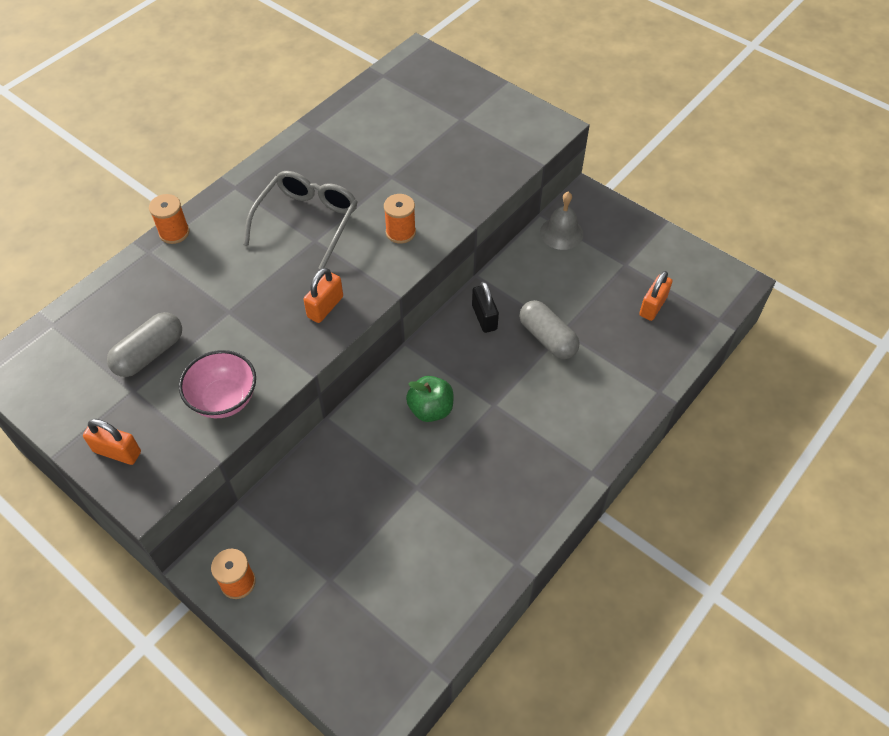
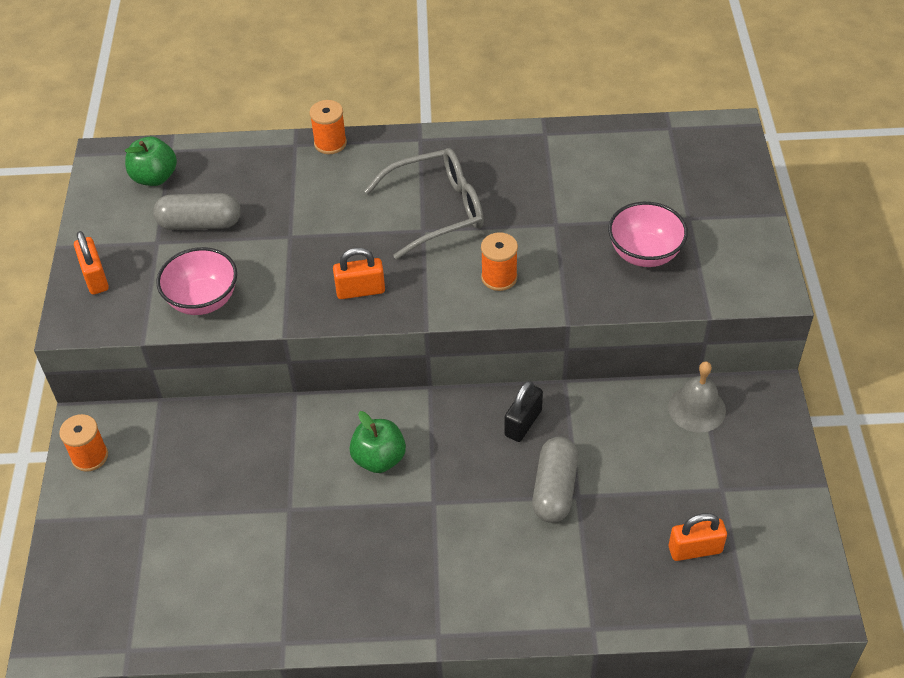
camera: 50 degrees right, 5 degrees down
(67, 351) = (154, 177): none -> green apple
(464, 156) = (644, 253): none -> pink bowl

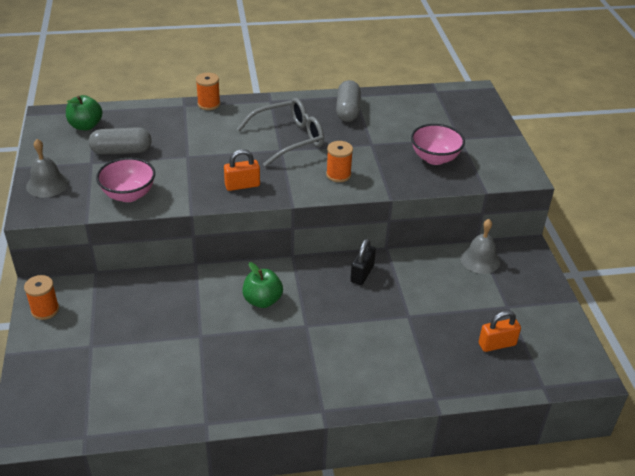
camera: 10 degrees left, 10 degrees down
(95, 277) = (47, 184): orange padlock -> grey bell
(554, 489) = (391, 312): grey capsule -> grey capsule (348, 110)

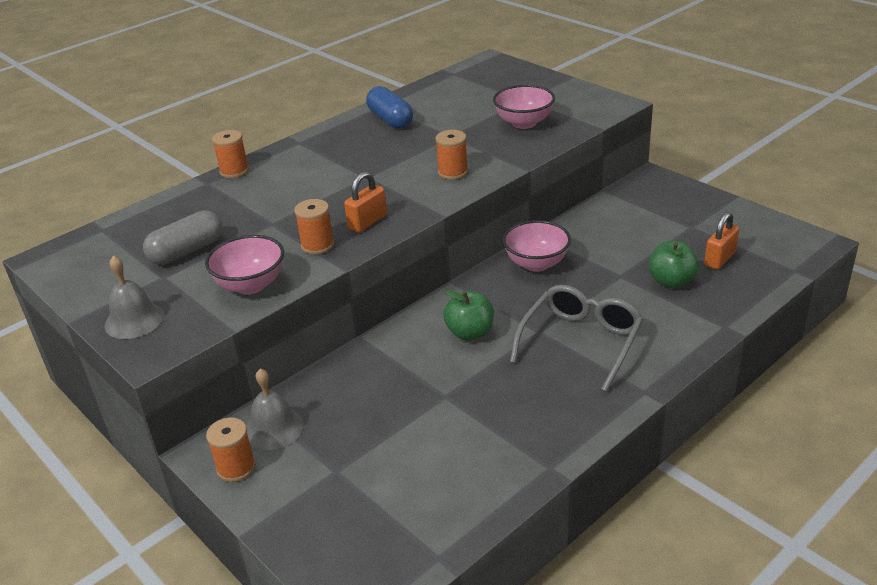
camera: 30 degrees left, 5 degrees down
(86, 126) = (109, 247): green apple -> green apple (671, 281)
(195, 187) = (317, 245): none -> orange spool
(288, 139) = (362, 165): grey glasses -> grey glasses (581, 342)
(348, 110) = (390, 119): grey capsule -> blue capsule
(362, 274) = (536, 264): black padlock -> pink bowl
(480, 259) = (624, 203): grey bell -> grey bell (274, 428)

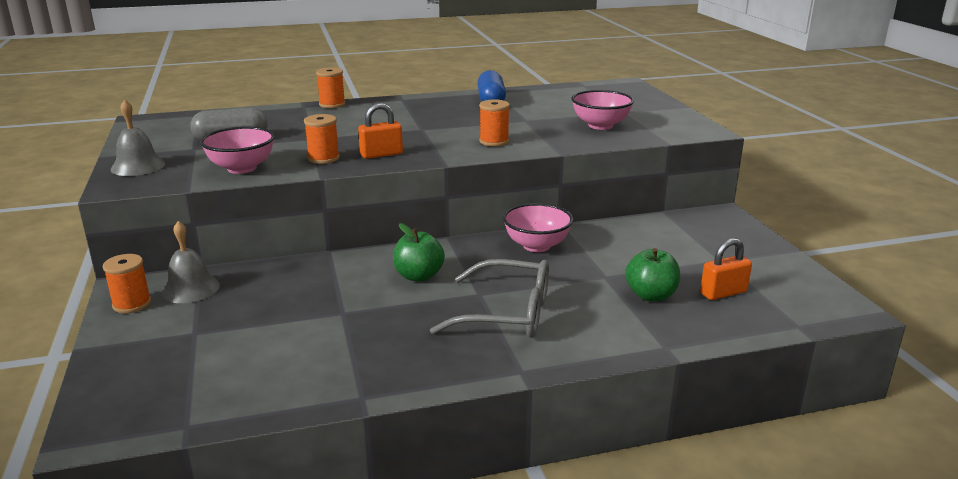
camera: 25 degrees right, 10 degrees down
(581, 342) = (507, 313): grey glasses -> grey glasses turned 45 degrees clockwise

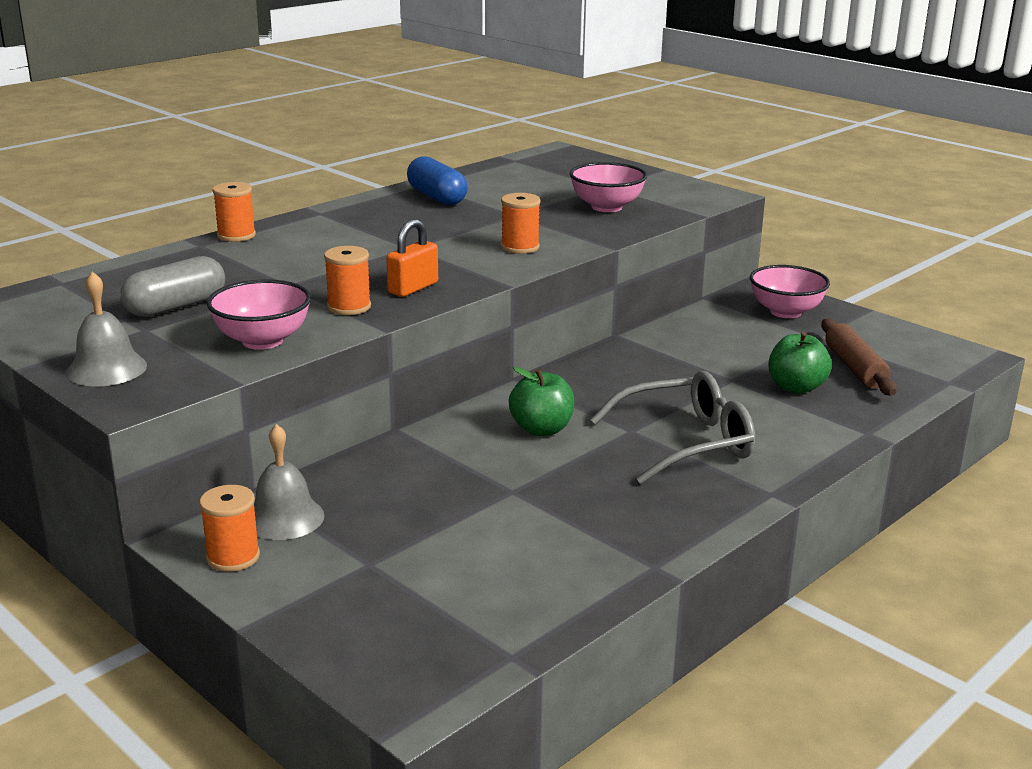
camera: 30 degrees left, 0 degrees up
(536, 246) = (623, 364): pink bowl -> pink bowl (785, 312)
(723, 293) = (855, 368): orange padlock -> brown rolling pin

